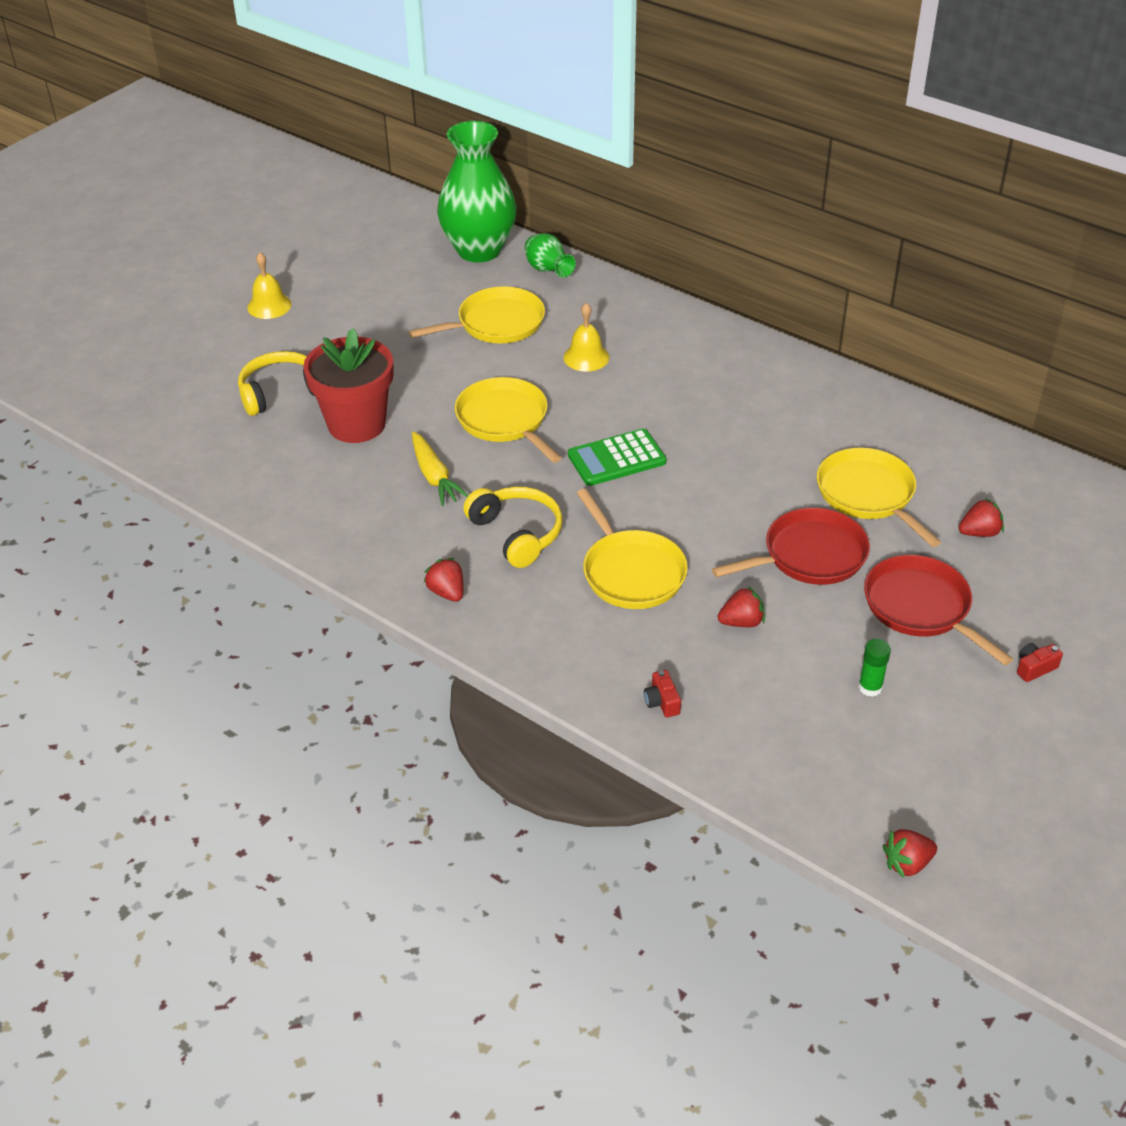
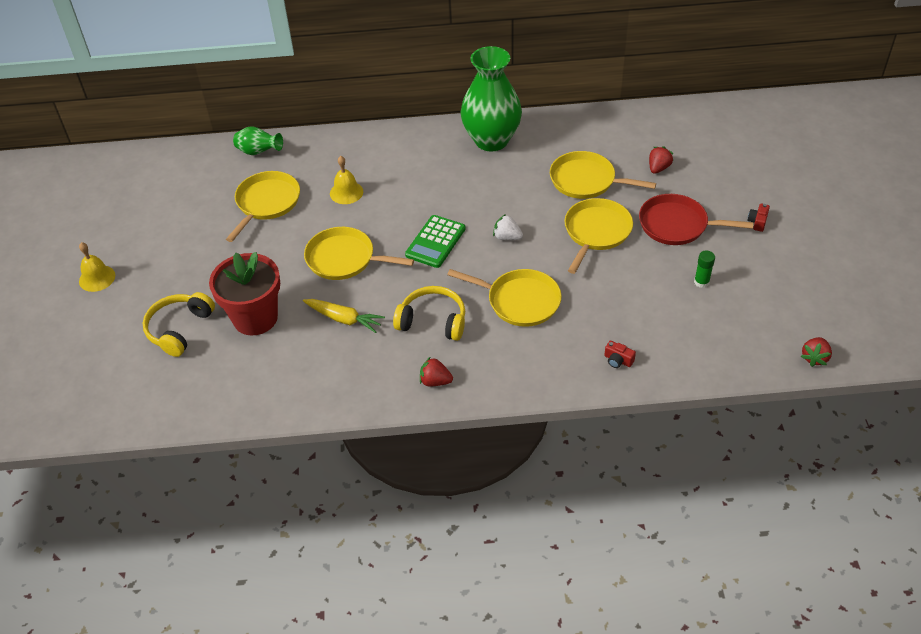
camera: 40 degrees left, 5 degrees up
(479, 250) = (198, 162): green vase -> green vase (491, 140)
(699, 500) = (507, 237): none -> white strawberry
(741, 622) = (605, 290): red strawberry -> none
(810, 555) = (596, 232): red pan -> yellow pan

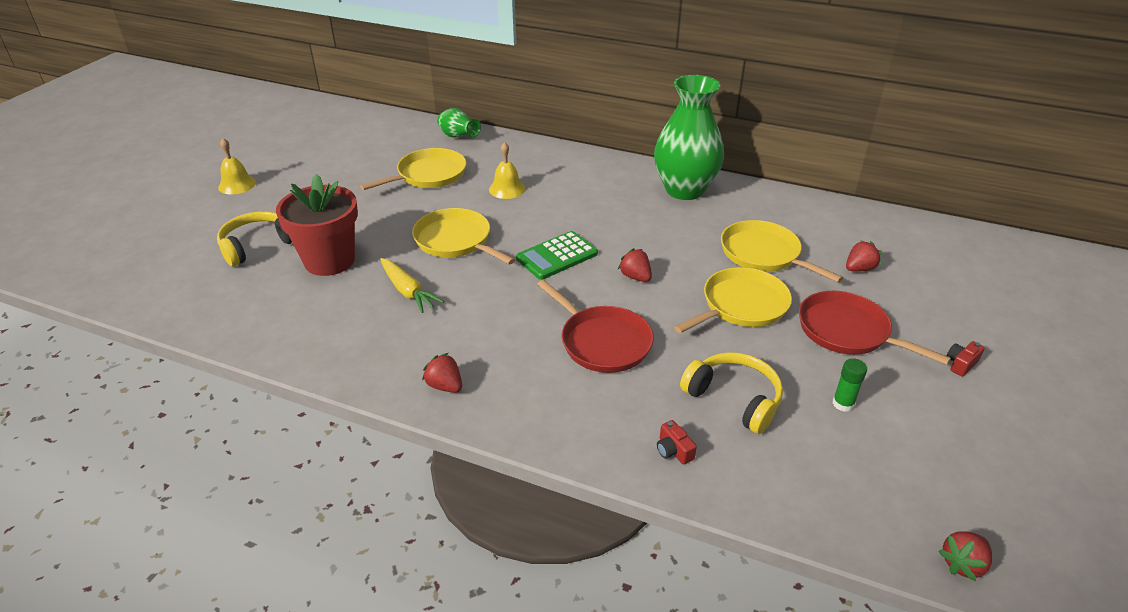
camera: 25 degrees right, 10 degrees down
(433, 321) = (493, 326): yellow headphones -> yellow headphones (734, 399)
(507, 237) = (635, 277): white strawberry -> red strawberry
(520, 301) = (602, 342): yellow pan -> red pan

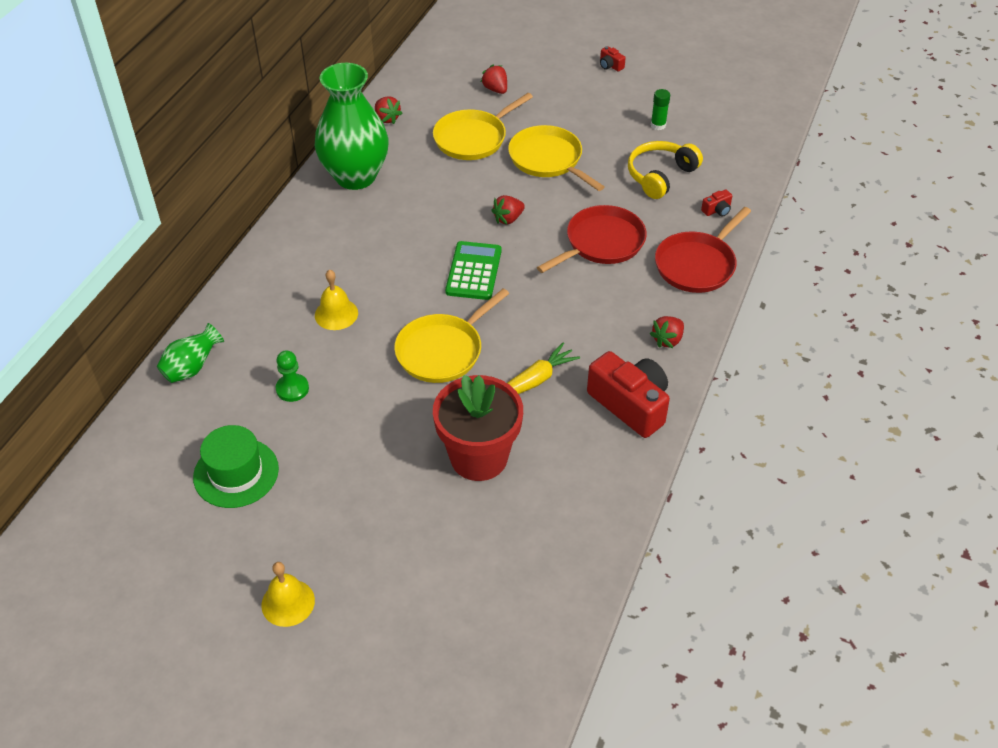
camera: 90 degrees left, 10 degrees up
(258, 246) = (445, 536): yellow headphones -> none
(355, 159) = (236, 473): none -> green hat
(361, 352) = (630, 404): none -> red camera
(429, 175) = (292, 389): yellow pan -> green pawn
(557, 256) = (473, 271): green calculator -> green calculator turned 135 degrees counterclockwise
(847, 331) = (578, 109): red pan -> red pan (697, 265)
(962, 564) = (782, 104): red strawberry -> red strawberry (387, 118)

